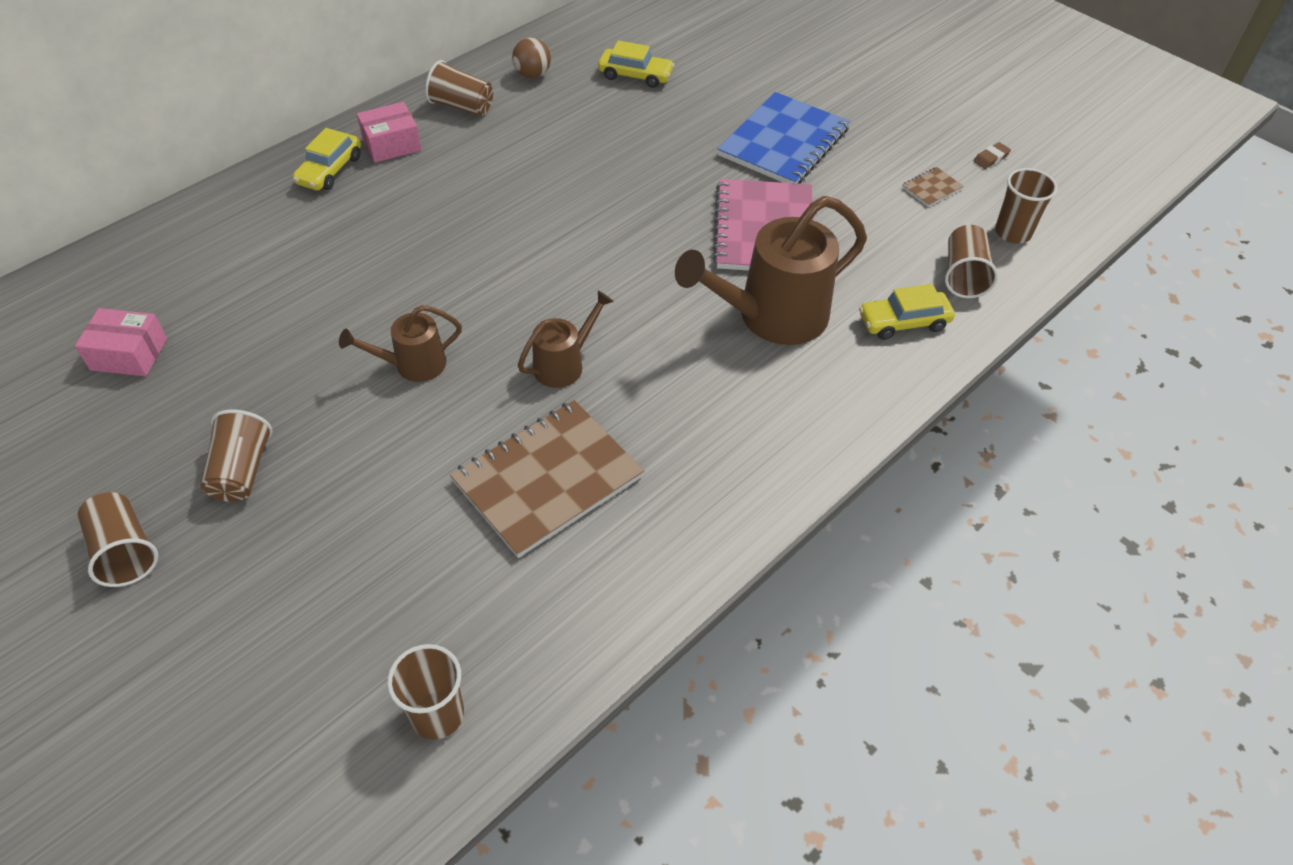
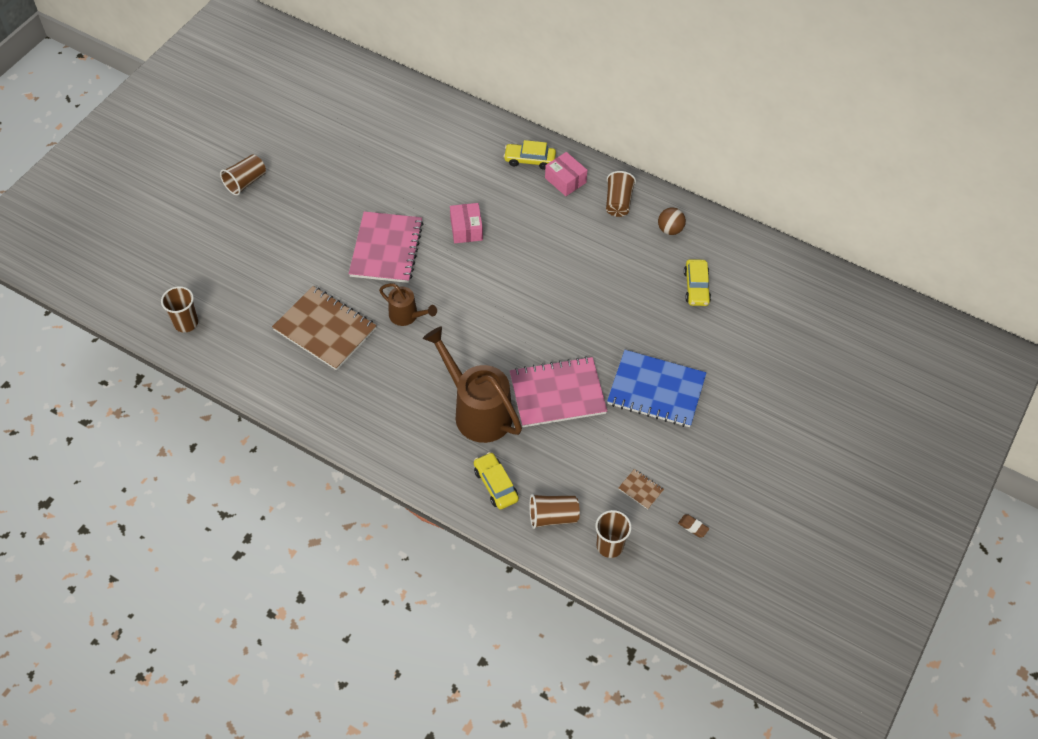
camera: 75 degrees right, 5 degrees up
(129, 354) = (360, 133): pink box -> pink box (466, 229)
(241, 471) = (299, 205): brown cup -> none
(412, 365) = (386, 249): brown watering can -> pink notebook

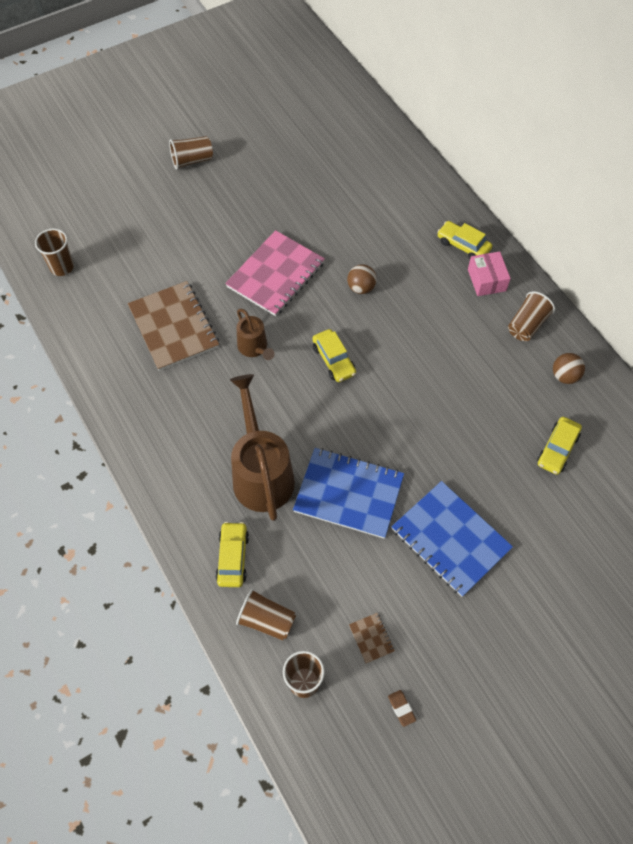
camera: 30 degrees right, 5 degrees up
(466, 229) = (361, 288): pink box -> brown ball
(480, 296) = (334, 360): none -> yellow car
(557, 393) = (349, 493): pink notebook -> blue notebook

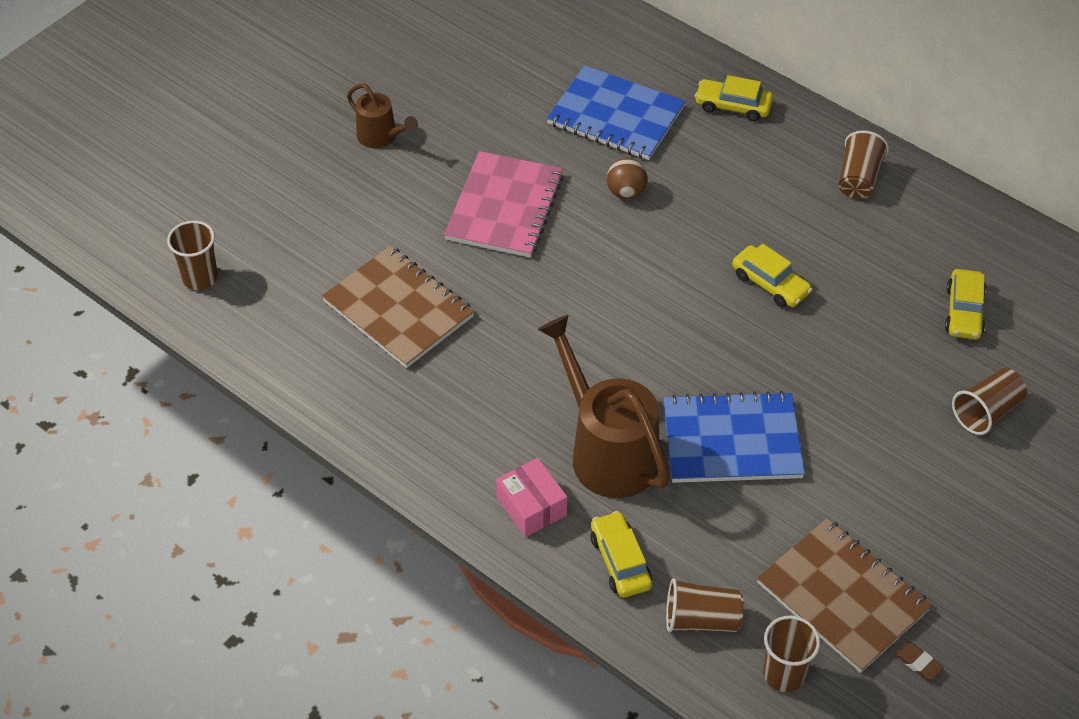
camera: 20 degrees left, 10 degrees down
(192, 160) = (316, 95): brown cup -> brown cup (986, 412)
(254, 348) = (522, 304): brown watering can -> brown watering can (381, 137)
(334, 360) = (634, 289): yellow car -> yellow car (770, 284)
(371, 638) = (842, 596): brown notebook -> brown notebook, size x2.45
(450, 539) = (884, 453): blue notebook -> blue notebook (615, 116)
(486, 280) = (783, 139): pink box -> pink box (531, 506)
(564, 376) = (933, 225): brown ball -> none

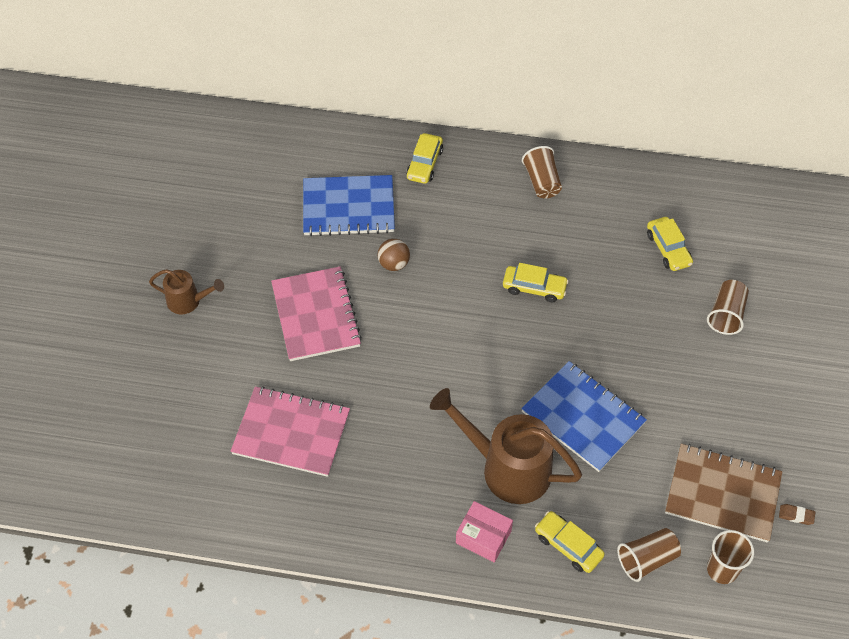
camera: 30 degrees left, 5 degrees up
(200, 278) = (124, 481): brown cup -> none
(398, 309) = (291, 433): brown notebook -> pink notebook
(732, 440) = (583, 417): blue notebook -> blue notebook turned 75 degrees clockwise
(733, 106) = (424, 164): yellow car -> yellow car turned 60 degrees counterclockwise

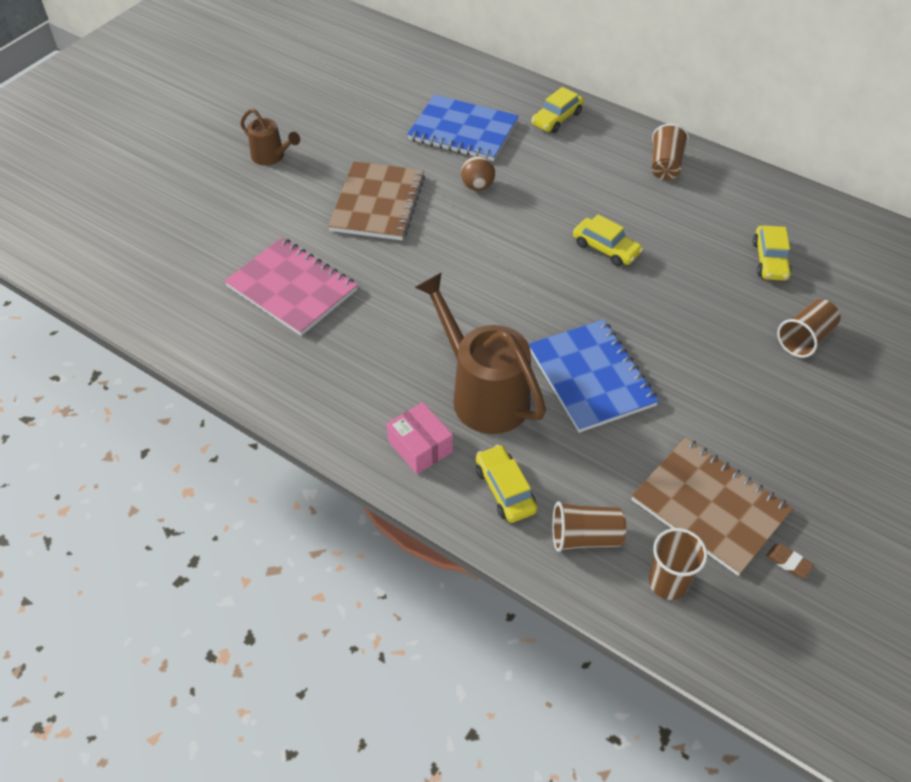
camera: 25 degrees right, 5 degrees down
(316, 315) = (378, 203): pink notebook -> brown notebook

